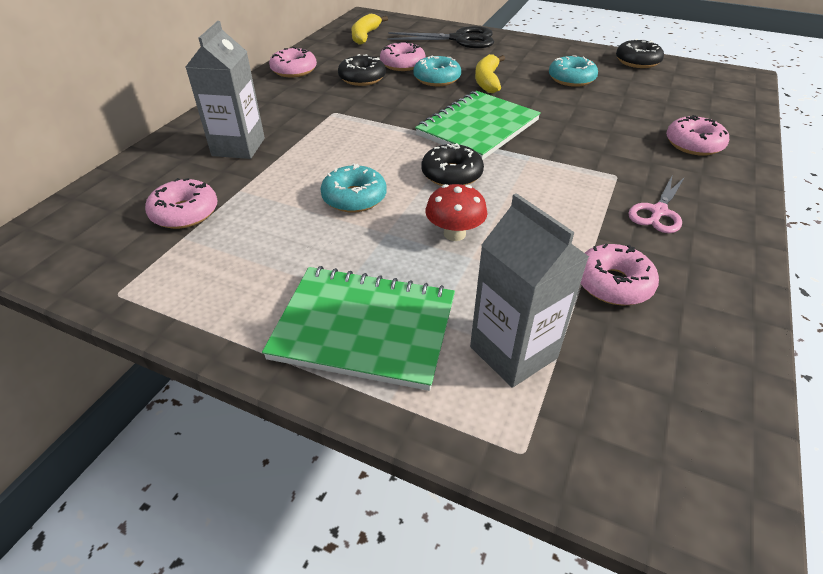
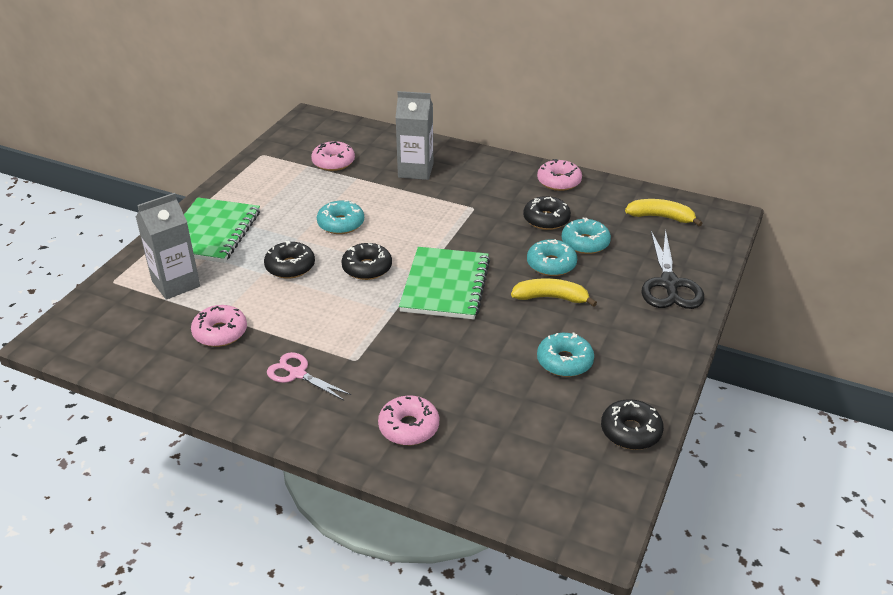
camera: 90 degrees right, 5 degrees down
(402, 64) = (585, 243): pink donut -> turquoise donut
(454, 234) = (290, 267): red mushroom -> black donut
(477, 128) = (445, 285): green notebook -> green notebook turned 60 degrees clockwise

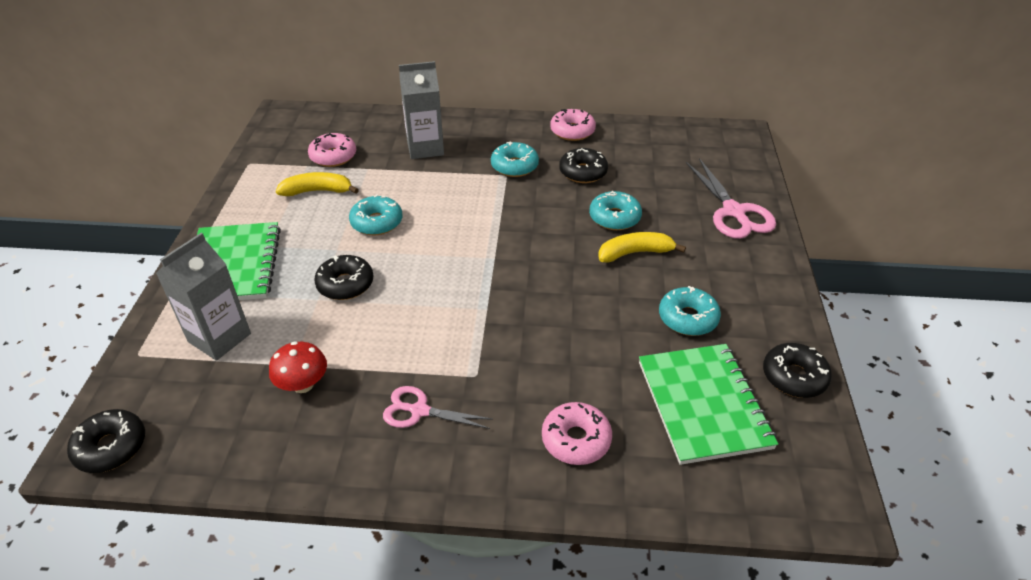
camera: 20 degrees left, 5 degrees up
(220, 332) = (303, 384): pink donut -> red mushroom
(367, 268) = (431, 265): black donut -> black donut (111, 447)
(445, 285) = (524, 265): green notebook -> green notebook (703, 404)
(585, 243) = (633, 188): turquoise donut -> turquoise donut (514, 166)
(661, 217) = (686, 147): yellow banana -> yellow banana (318, 191)
(669, 284) = (733, 212): black scissors -> pink scissors

